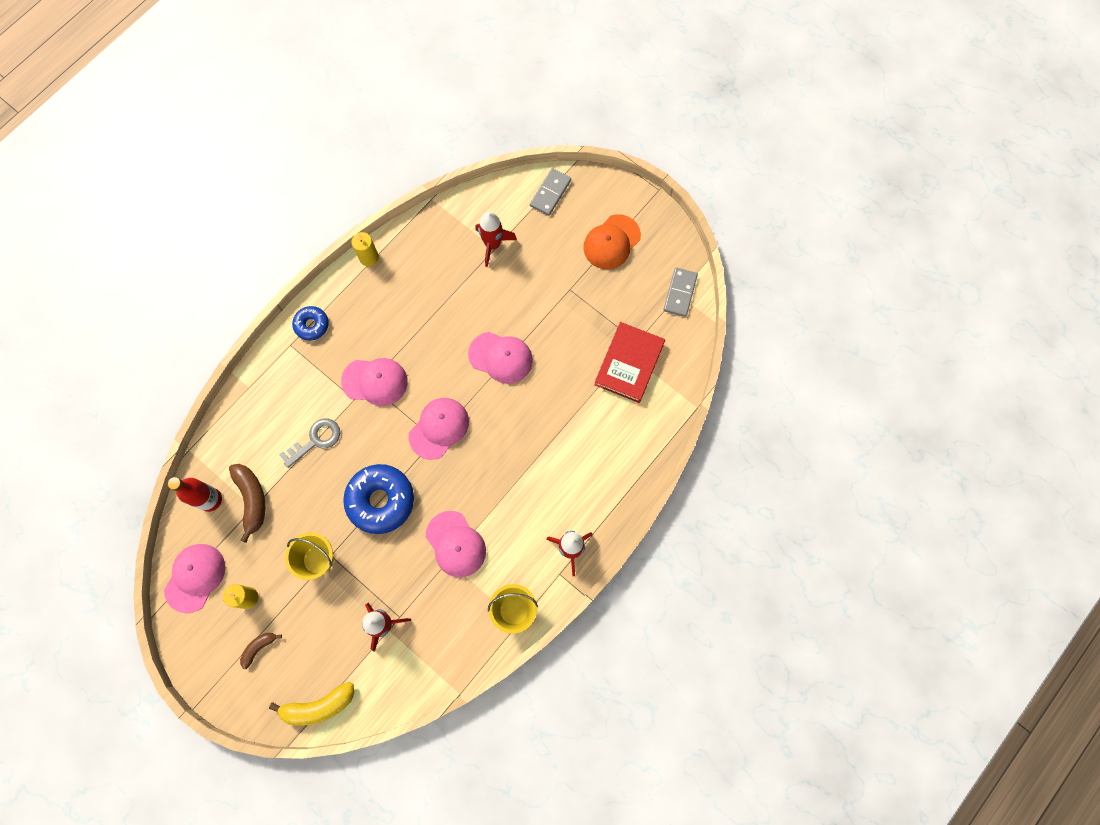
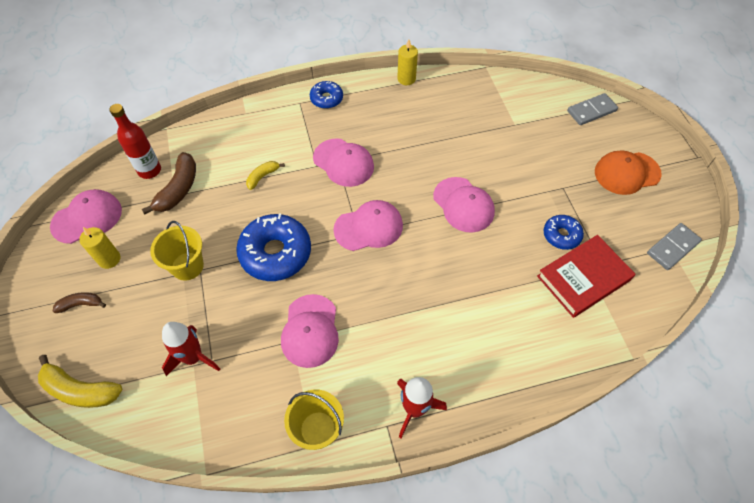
camera: 35 degrees right, 15 degrees down
(316, 440) = (262, 177): grey key -> yellow banana
(493, 245) = (515, 121): red rocket -> none
(592, 336) = (561, 235): none -> blue donut

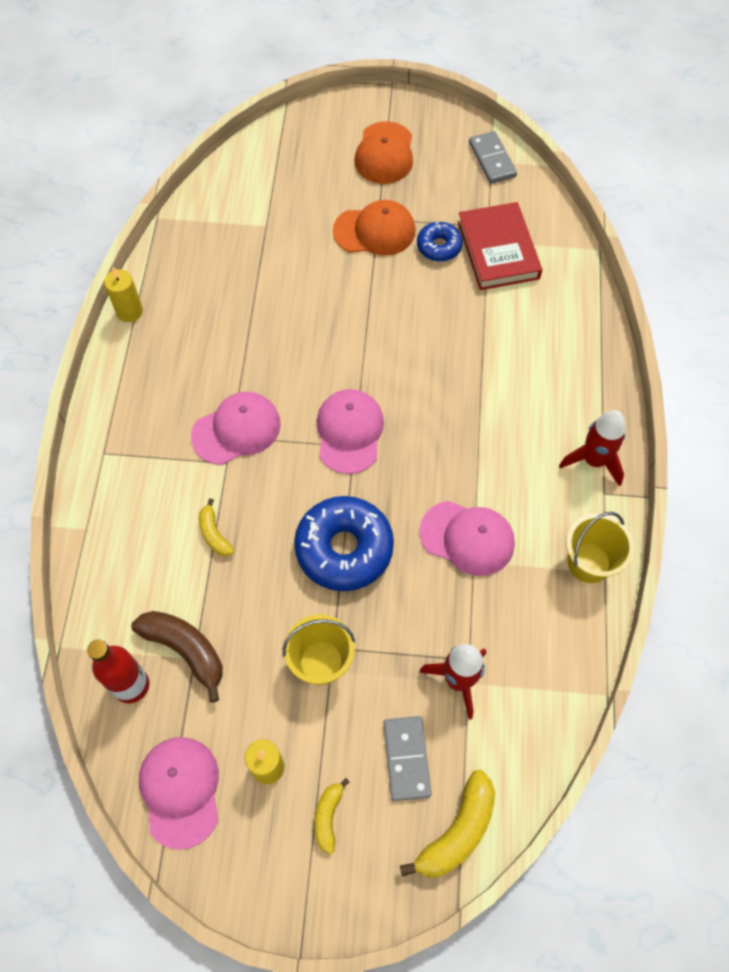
camera: 70 degrees left, 5 degrees up
(81, 304) = (328, 817): brown banana -> yellow banana
(326, 99) = (114, 417): blue donut -> none
(463, 205) = (359, 322): pink cap -> none
(550, 189) = (374, 231): none -> orange cap
(591, 111) = (283, 144): grey domino -> grey domino (406, 758)

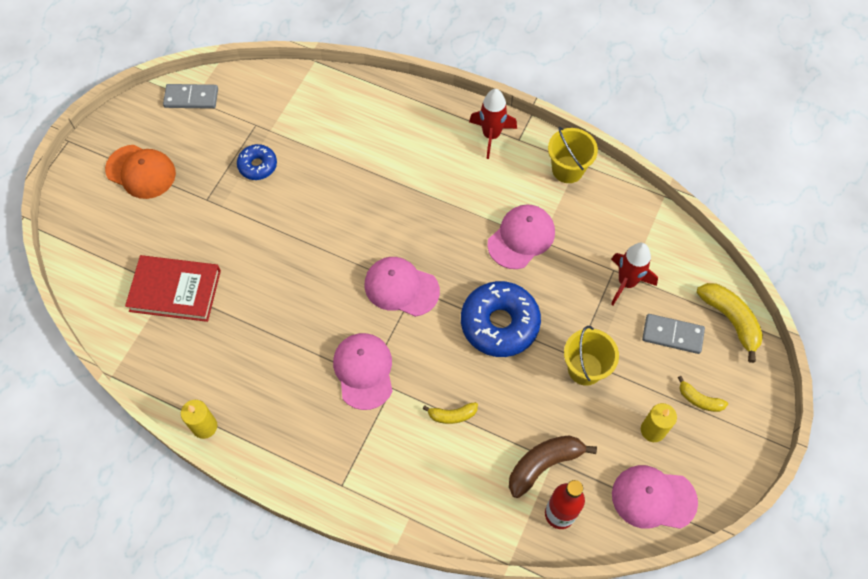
camera: 70 degrees left, 0 degrees up
(374, 231) = (218, 206): orange cap -> none
(498, 250) = (282, 126): red book -> red book (175, 291)

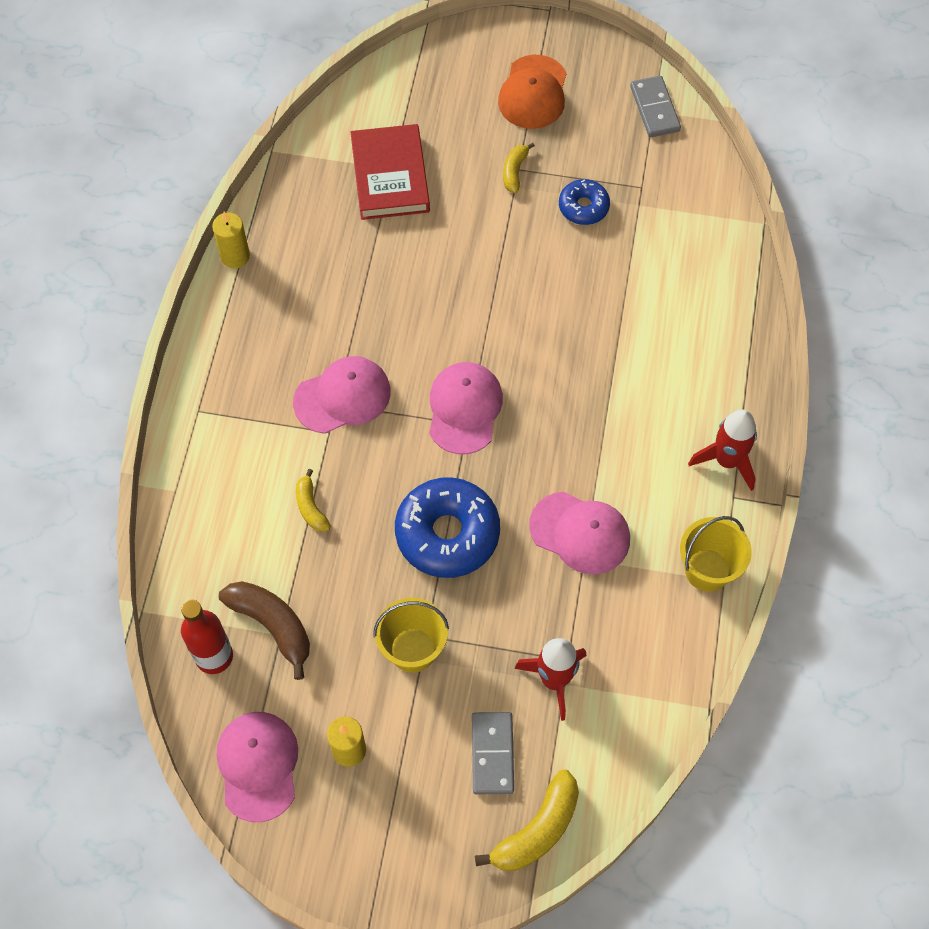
camera: 75 degrees right, 0 degrees up
(699, 399) = (407, 804): yellow banana -> yellow banana (515, 171)

